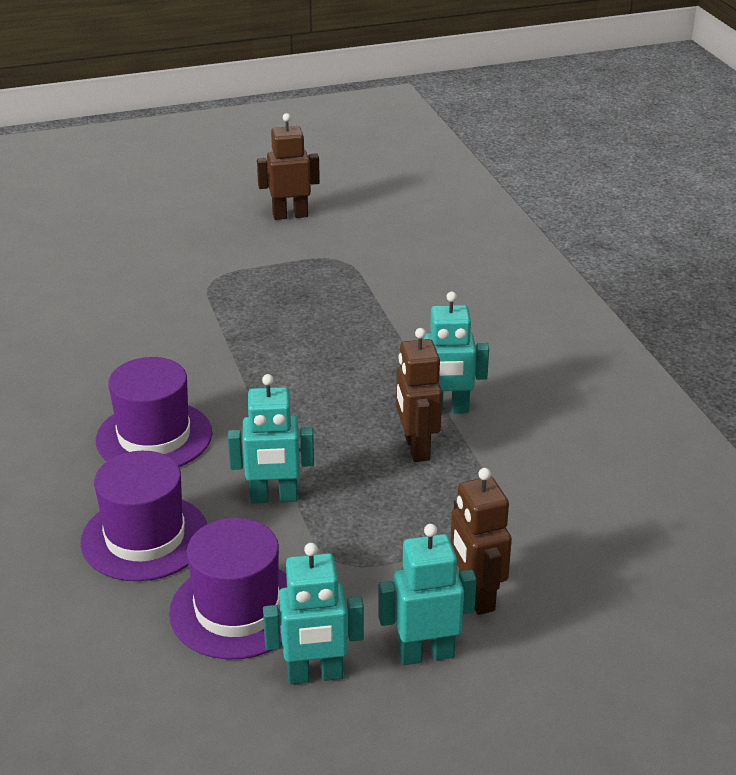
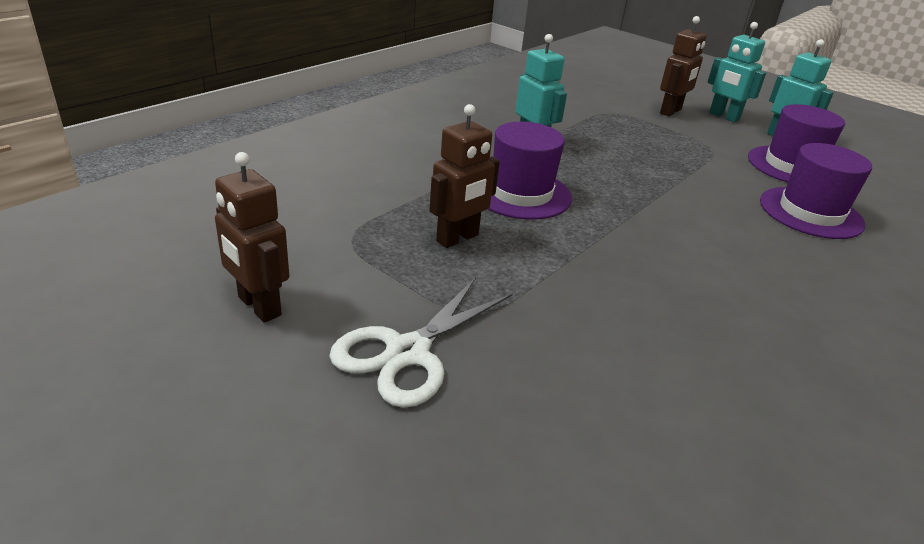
camera: 125 degrees left, 0 degrees up
(154, 437) = (734, 247): purple hat -> purple hat (521, 193)
(201, 248) = (407, 352): none -> white scissors
(274, 498) = (704, 179): turquoise robot -> none
(416, 448) = (586, 145): brown robot -> brown robot (458, 238)

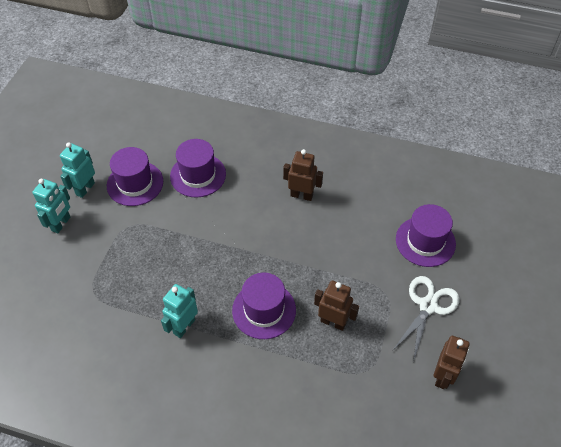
camera: 110 degrees left, 20 degrees up
(407, 352) = (428, 306): white scissors -> white scissors turned 75 degrees counterclockwise
(574, 426) = (425, 241): none -> purple hat
(671, 111) = (69, 256): brown robot -> brown robot (301, 195)

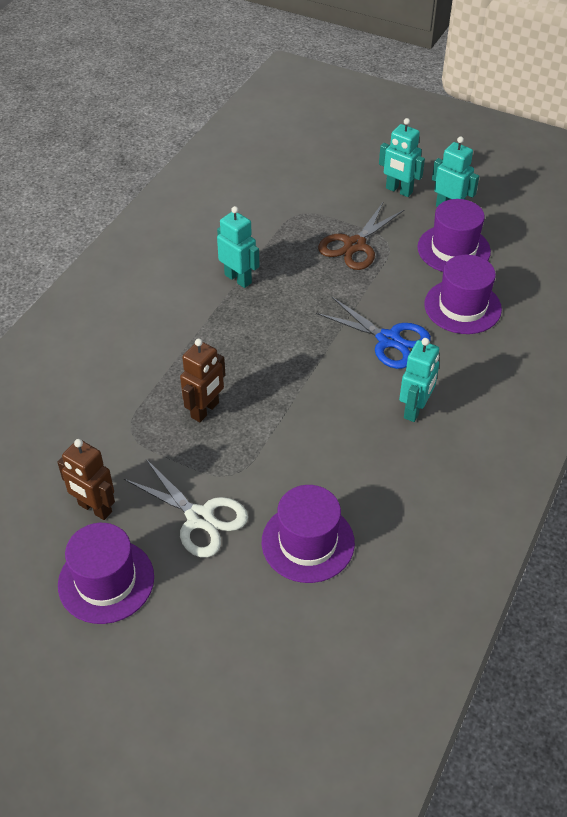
camera: 100 degrees right, 5 degrees down
(134, 247) = (354, 245): none -> brown scissors
(239, 215) = (388, 340): none -> blue scissors
(264, 310) = (240, 347): purple hat -> purple hat (106, 581)
(301, 195) = (415, 409): brown robot -> turquoise robot

